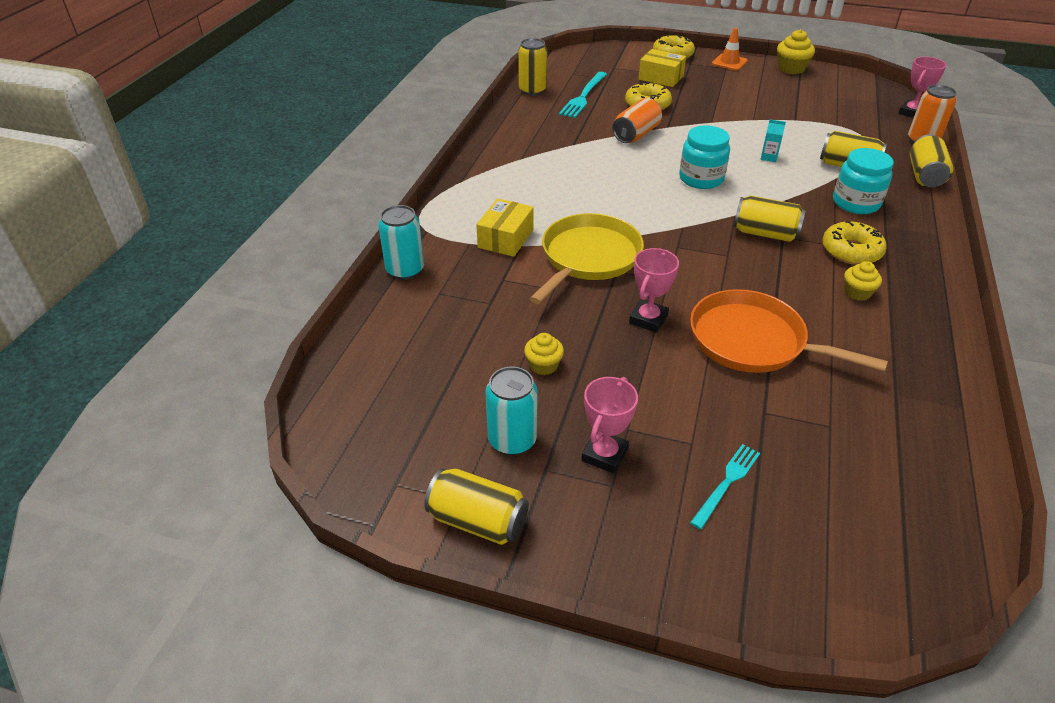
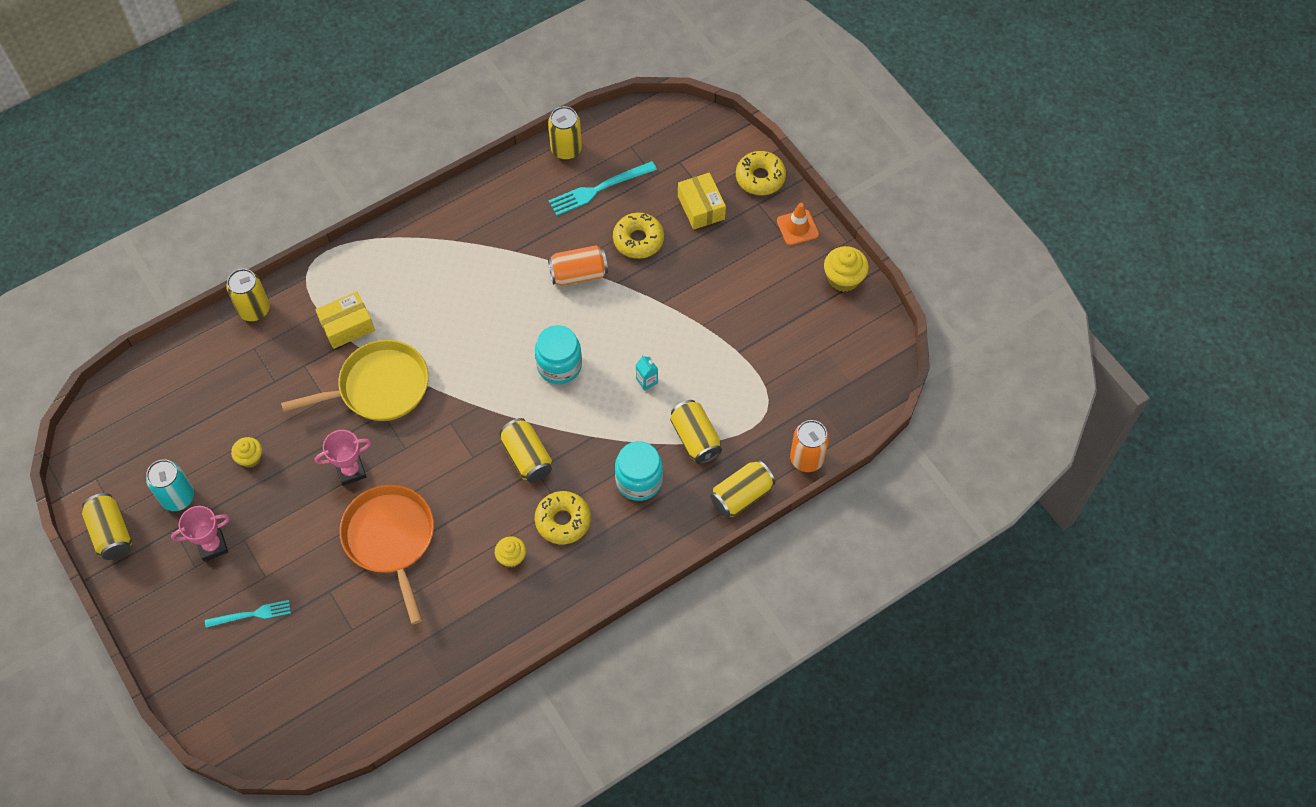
camera: 40 degrees right, 20 degrees up
(405, 270) = (254, 309): turquoise can -> yellow can
(912, 112) = (858, 419): pink trophy -> none

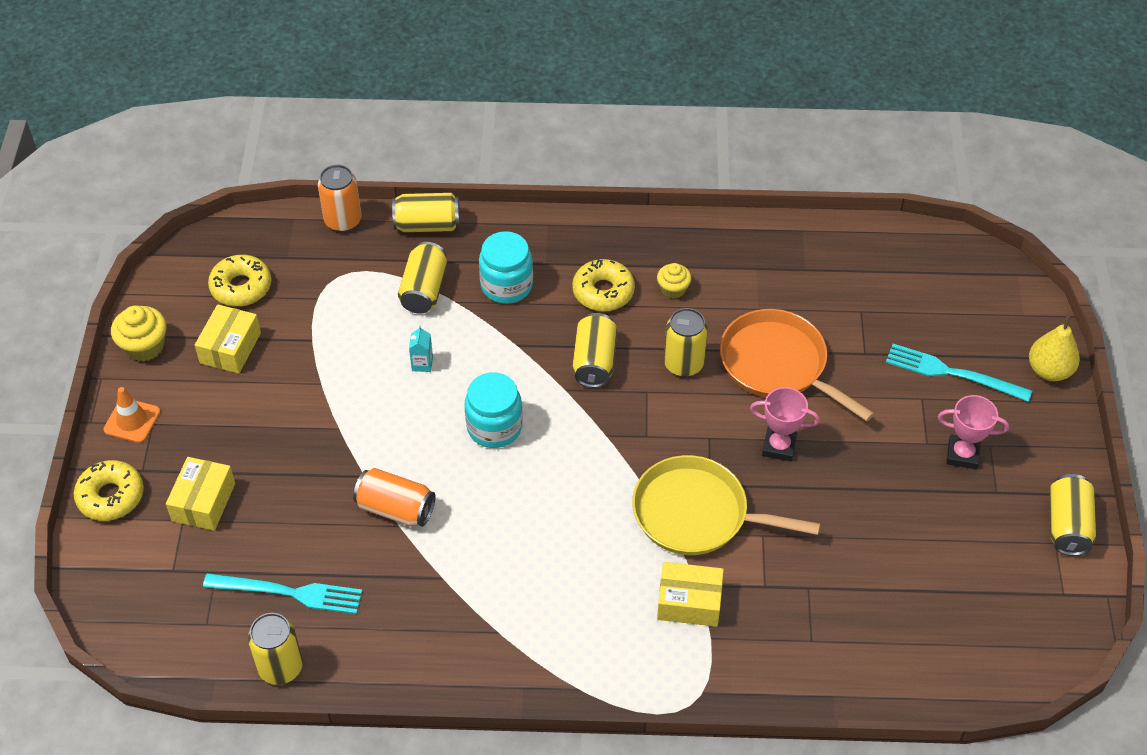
camera: 145 degrees left, 10 degrees down
(175, 665) = (1049, 370): none -> yellow pear
(178, 497) = (978, 522): turquoise can -> none
(250, 458) = (879, 519): yellow cupcake -> none
(251, 614) = (952, 373): turquoise fork -> turquoise fork, size x1.53
(254, 309) = (786, 688): yellow can -> yellow can (683, 364)
(390, 539) = (777, 364): orange pan -> orange pan turned 120 degrees clockwise
(638, 240) = (301, 507): yellow donut -> yellow donut (241, 287)
(786, 312) = (230, 348): none -> yellow box

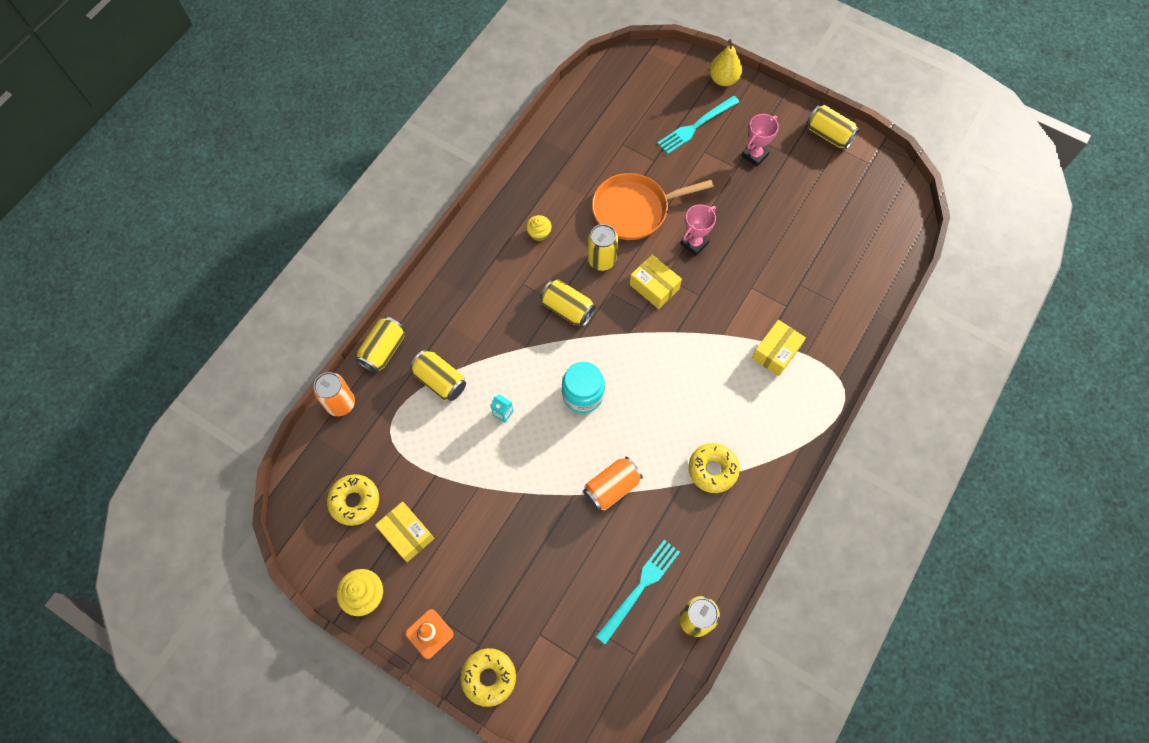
camera: 60 degrees left, 15 degrees up
(203, 502) = (532, 613): yellow box -> yellow box (654, 287)
(506, 285) = (470, 328): turquoise jar -> none
(603, 292) = (514, 274): yellow donut -> yellow donut (712, 470)
(696, 514) = (716, 314): yellow pan -> none

